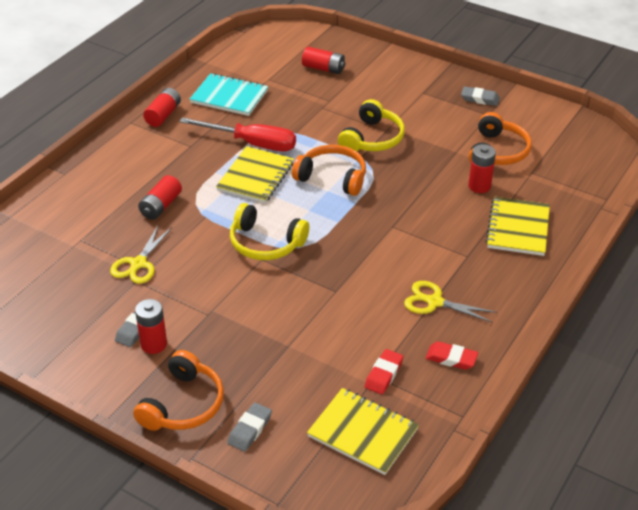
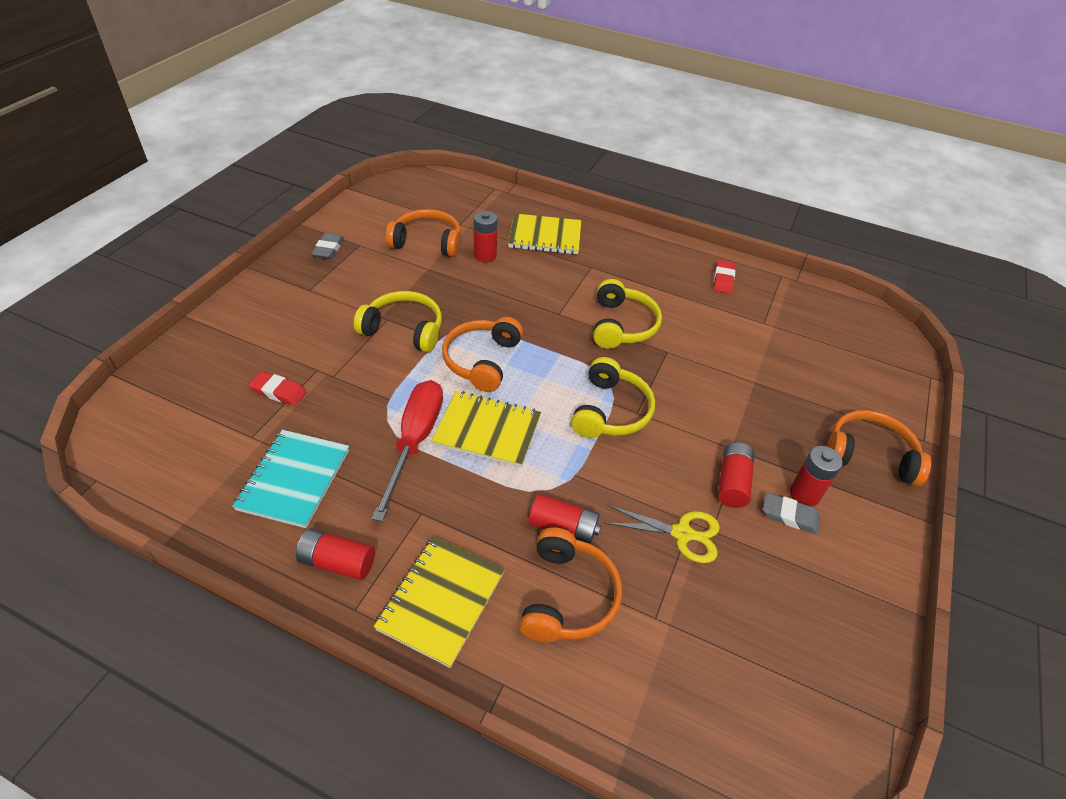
camera: 100 degrees left, 5 degrees up
(109, 203) = (568, 596): none -> orange headphones
(250, 429) = (869, 401): grey eraser -> none
(323, 68) = (235, 378): red battery -> red battery (732, 482)
(363, 433) = (830, 329): yellow notebook -> yellow notebook (441, 601)
(374, 266) = (622, 325): none -> yellow headphones
(384, 374) = (760, 318): red eraser -> red eraser (278, 391)
(434, 302) = (659, 287): yellow scissors -> none

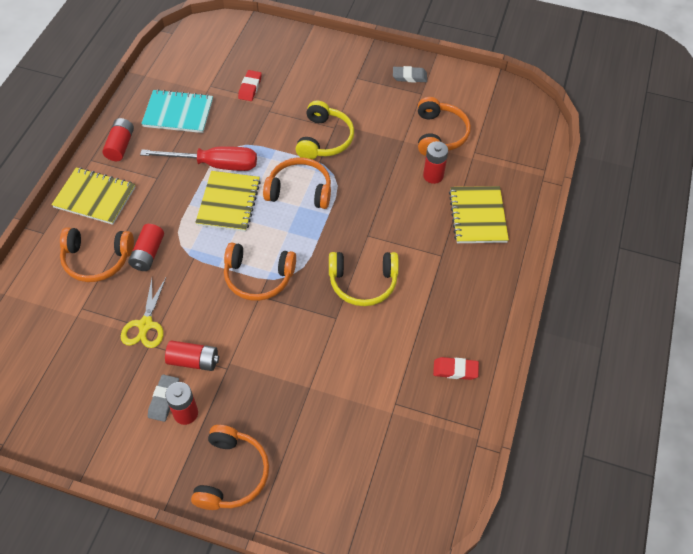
camera: 85 degrees right, 10 degrees up
(611, 411) = (258, 277): yellow headphones -> orange headphones

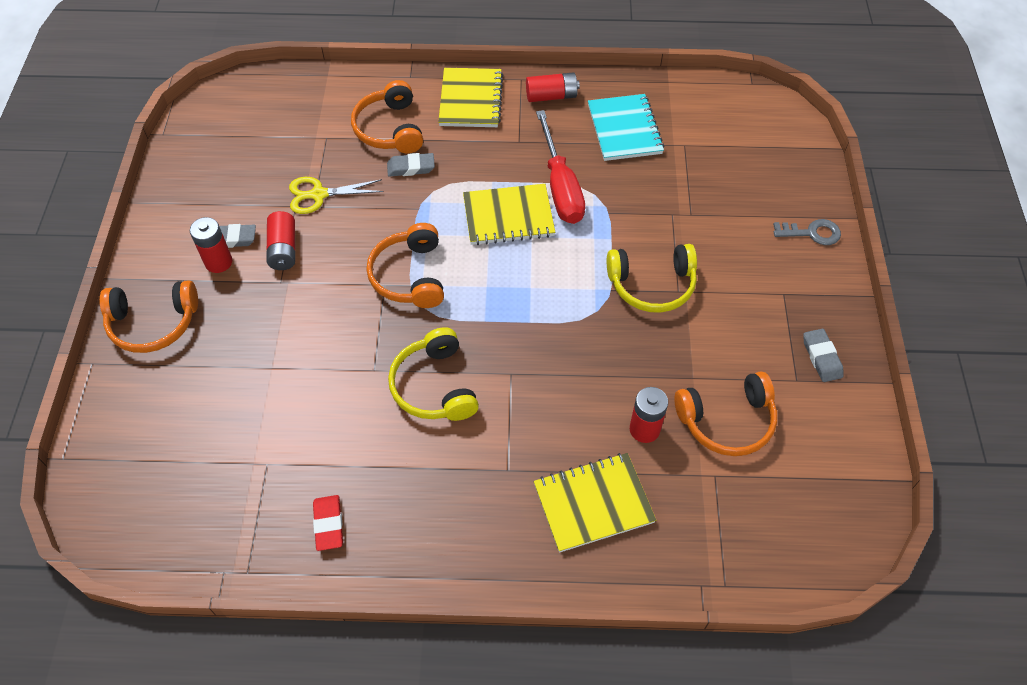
camera: 75 degrees right, 0 degrees up
(148, 254) = (411, 168): red battery -> grey eraser
(250, 88) = (701, 184): red eraser -> none
(299, 190) = (555, 281): orange headphones -> none
(315, 48) = (812, 233): none -> grey key

